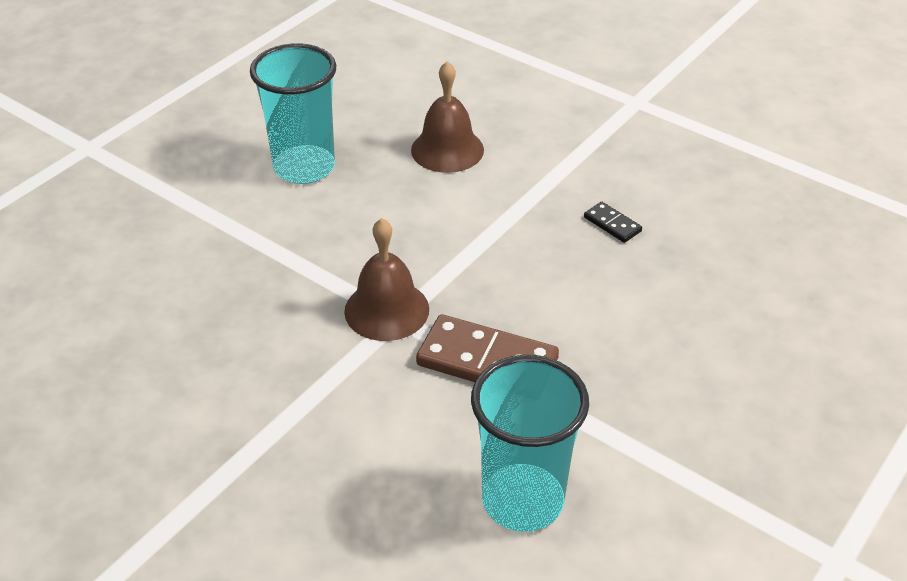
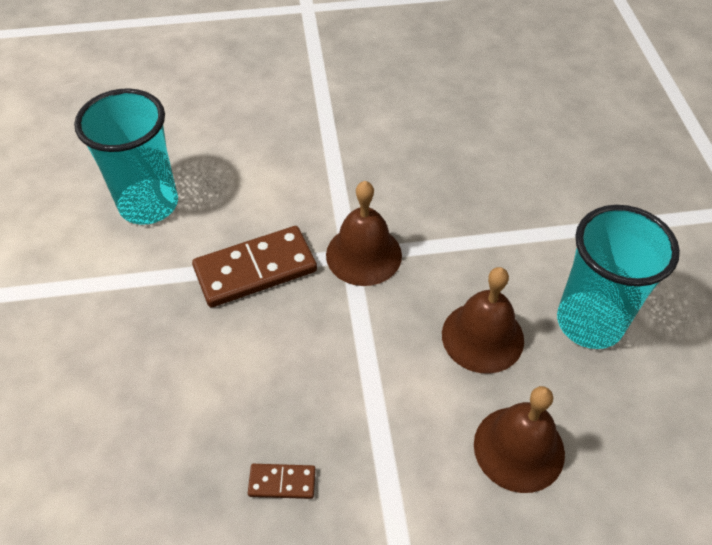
camera: 135 degrees right, 10 degrees up
(383, 206) = (482, 337): none -> brown bell
(612, 224) = (282, 482): black domino -> brown domino

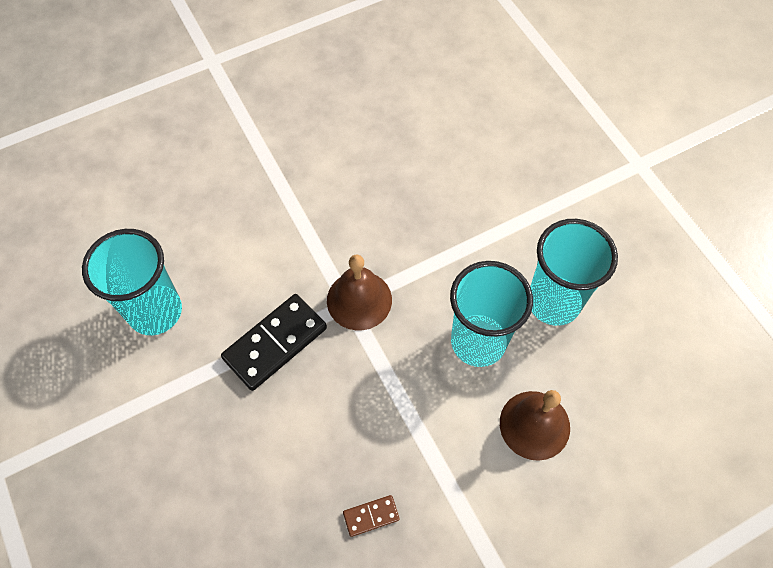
camera: 20 degrees left, 10 degrees up
(255, 270) = (275, 343): brown domino -> black domino
(482, 337) = (478, 342): brown bell -> turquoise cup

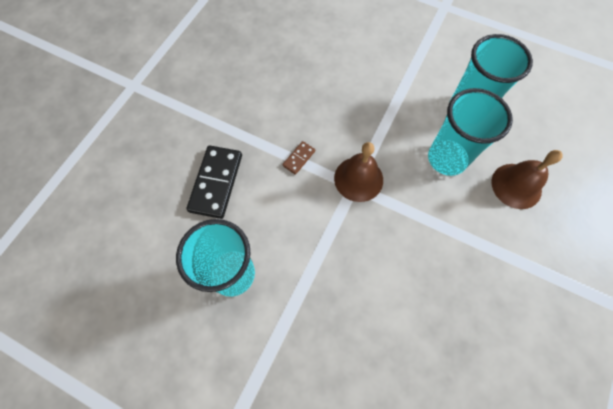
camera: 35 degrees left, 5 degrees up
(275, 343) = (330, 240): black domino -> black domino (216, 183)
(371, 516) = (477, 305): brown domino -> brown domino (299, 158)

